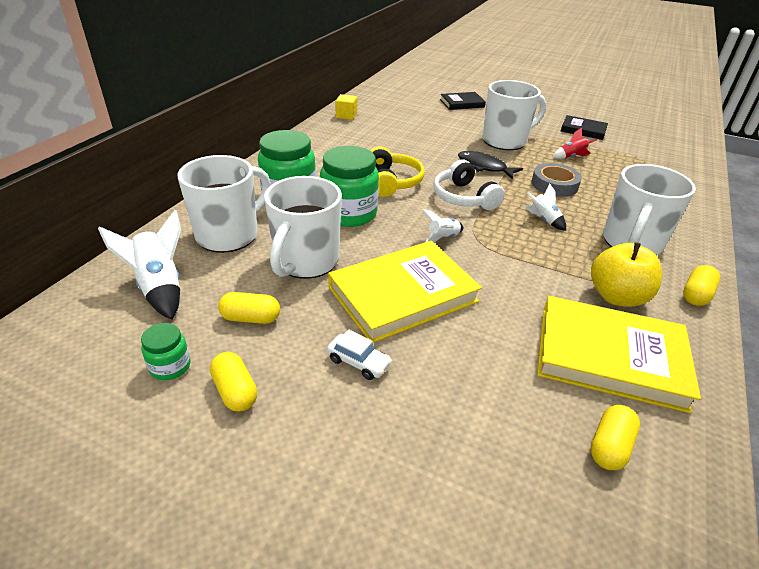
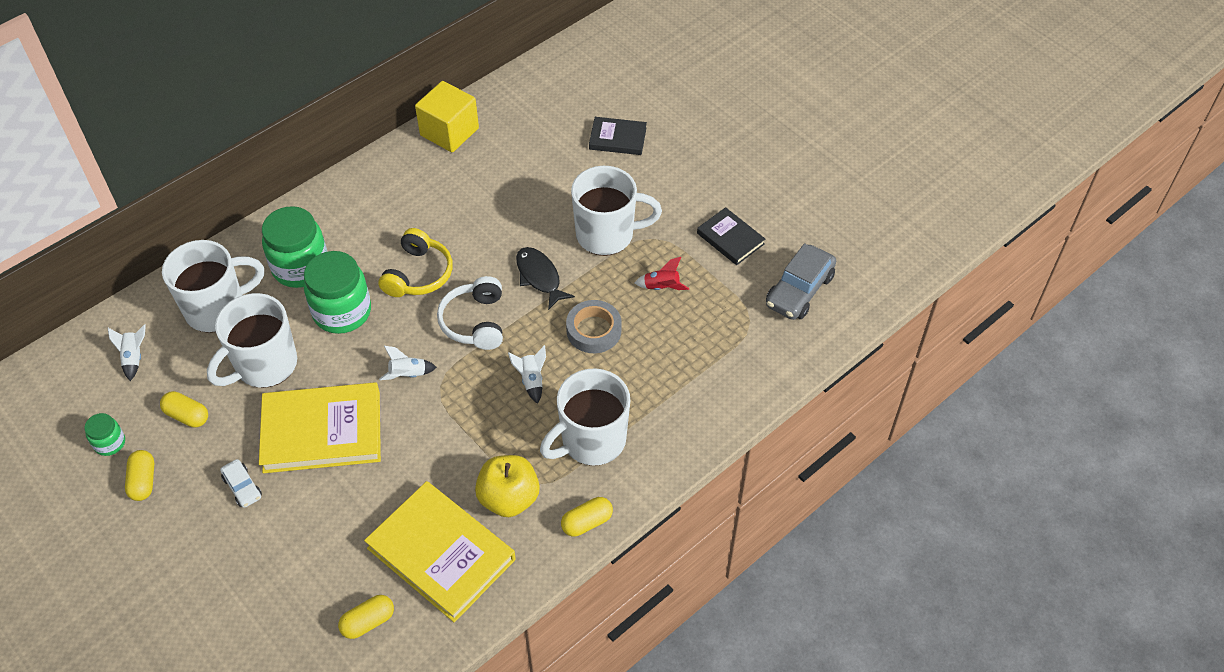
camera: 25 degrees right, 15 degrees up
(160, 287) = (134, 358): white rocket -> white rocket, size x0.57
(346, 115) = (449, 132): yellow cube -> yellow cube, size x1.85
(654, 143) = (799, 291): none -> grey car

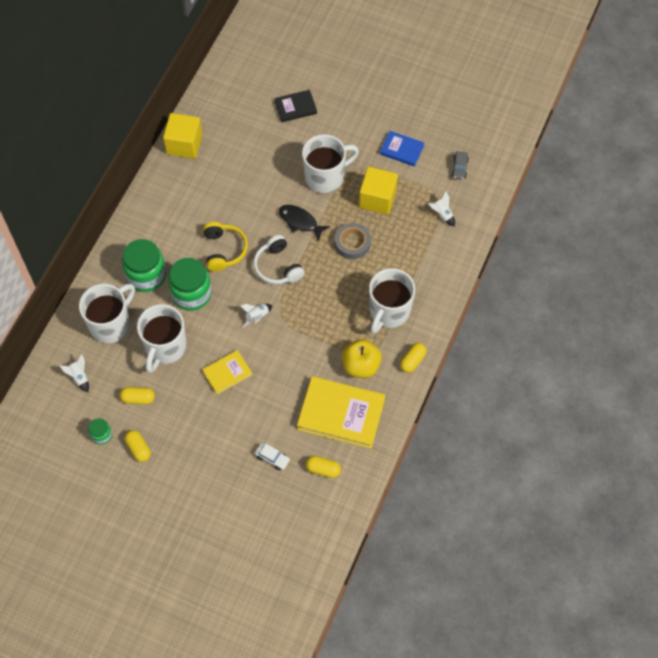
camera: 25 degrees left, 10 degrees up
(242, 487) = (201, 426): white car -> white car (272, 458)
(322, 431) = (227, 373): yellow book -> yellow book, size x0.54
(368, 622) = (323, 469): yellow capsule -> yellow capsule turned 75 degrees clockwise
(531, 380) = (333, 290): white rocket -> white rocket (442, 214)
(661, 287) = (377, 199): red rocket -> yellow cube
(730, 238) = (401, 150): black book -> blue book
(799, 291) = (459, 168): grey car -> grey car, size x0.54

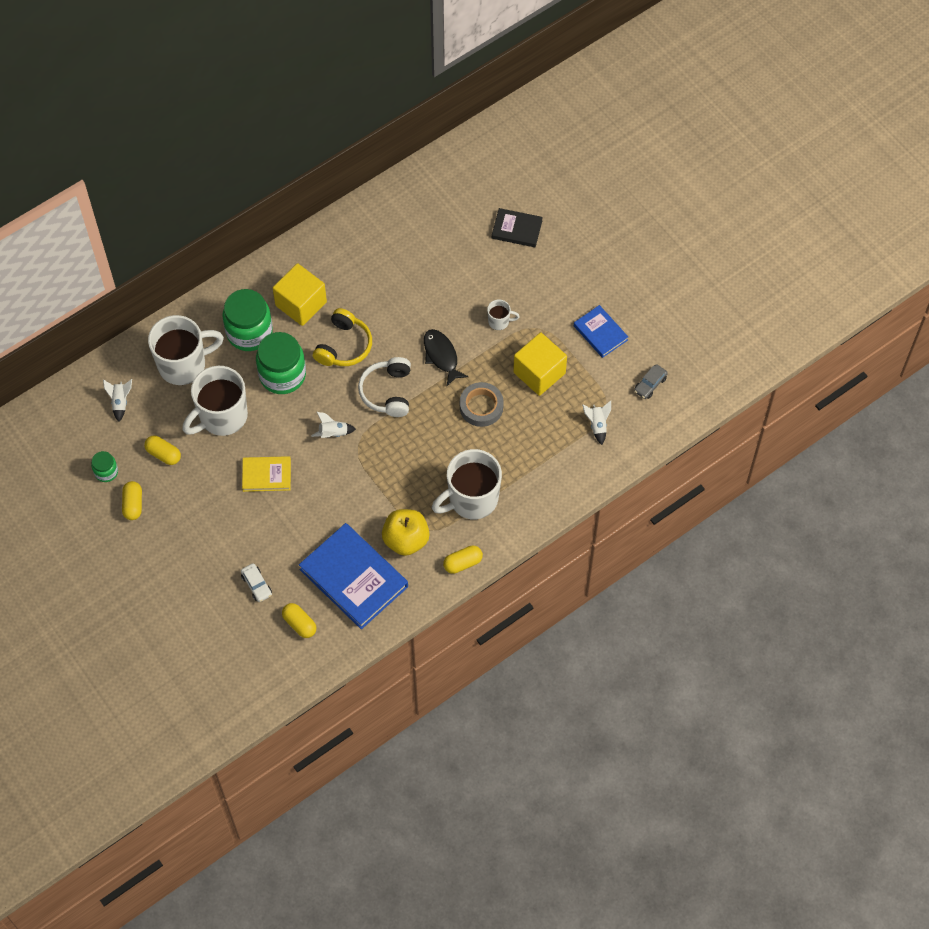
camera: 30 degrees right, 0 degrees up
(184, 144) = (374, 212): yellow cube -> yellow cube (301, 304)
(325, 177) = (499, 321): white mug -> white mug, size x0.45
(341, 414) = (353, 578): yellow book -> blue book

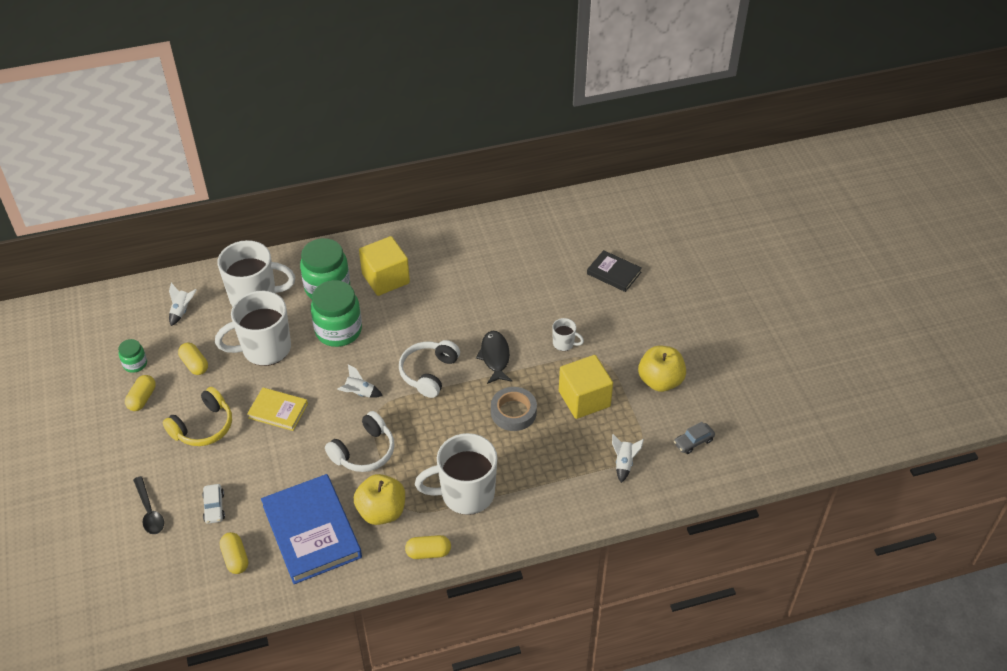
camera: 20 degrees right, 15 degrees down
(201, 608) = (149, 511): none -> black spoon
(344, 346) = (407, 323): yellow headphones -> yellow headphones (203, 427)
(364, 489) = (364, 451): none -> white headphones
(600, 333) = (660, 381): blue book -> yellow apple

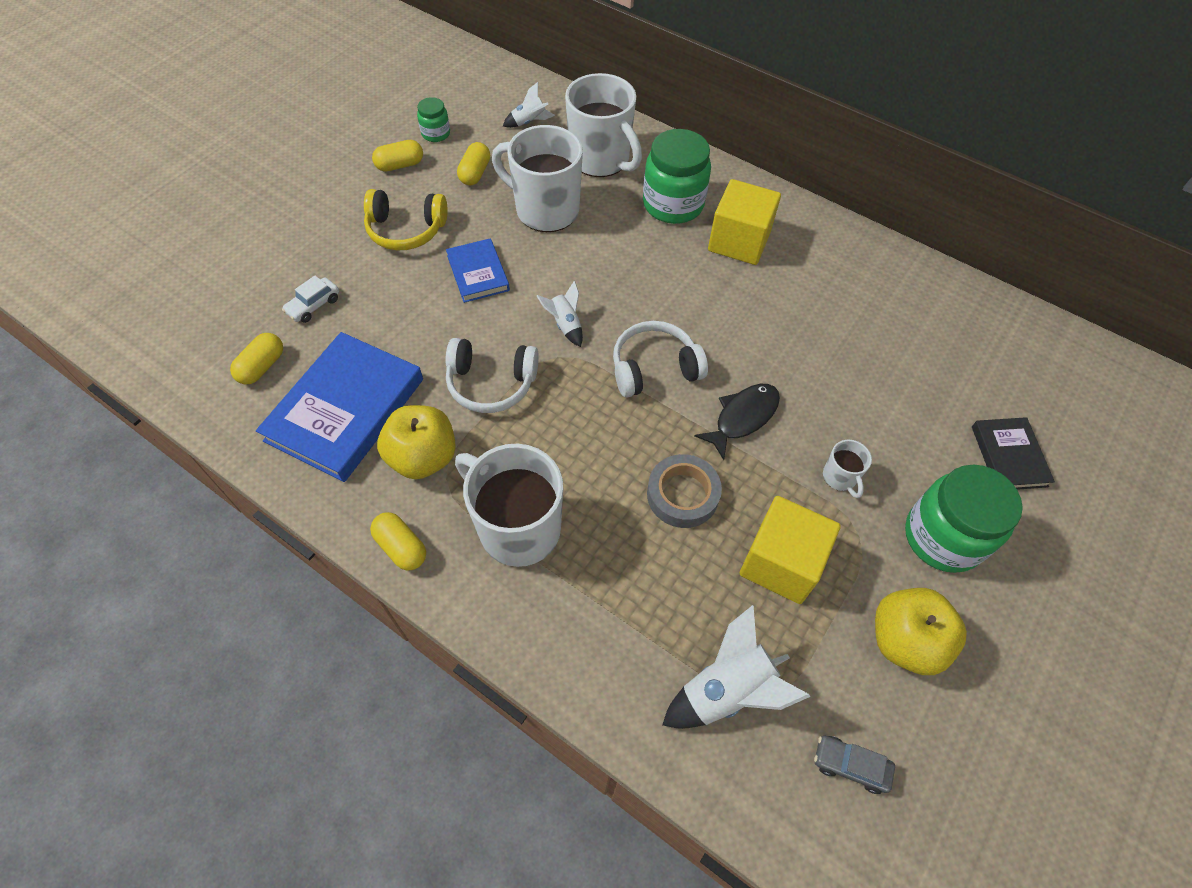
camera: 50 degrees right, 10 degrees up
(149, 511) = (270, 260): black spoon -> none
(278, 411) = (478, 273): yellow book -> blue book
(338, 330) = (628, 250): green jar -> green jar (943, 537)
(624, 463) = (726, 690): white rocket -> white rocket, size x1.74

